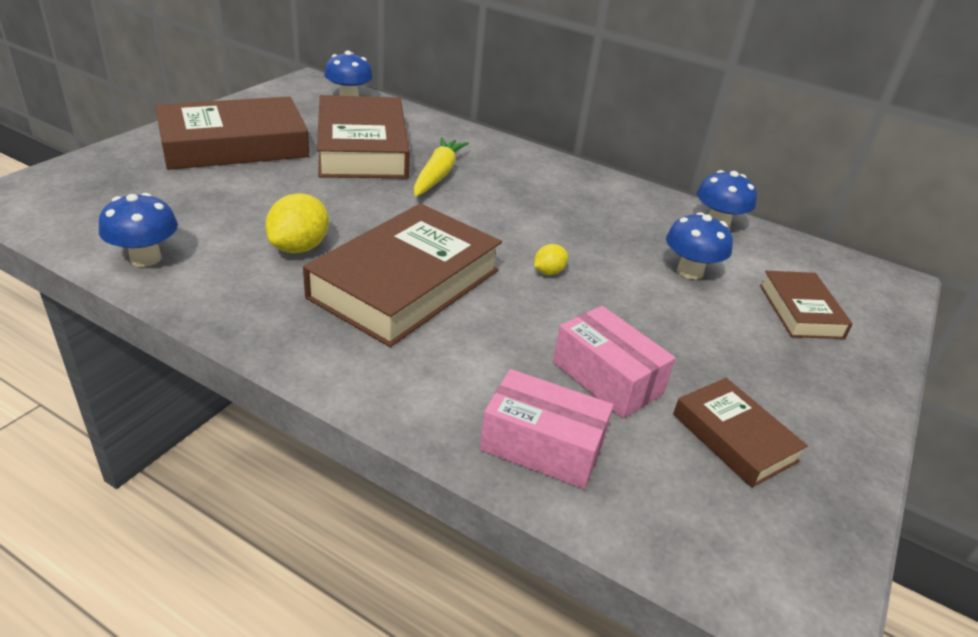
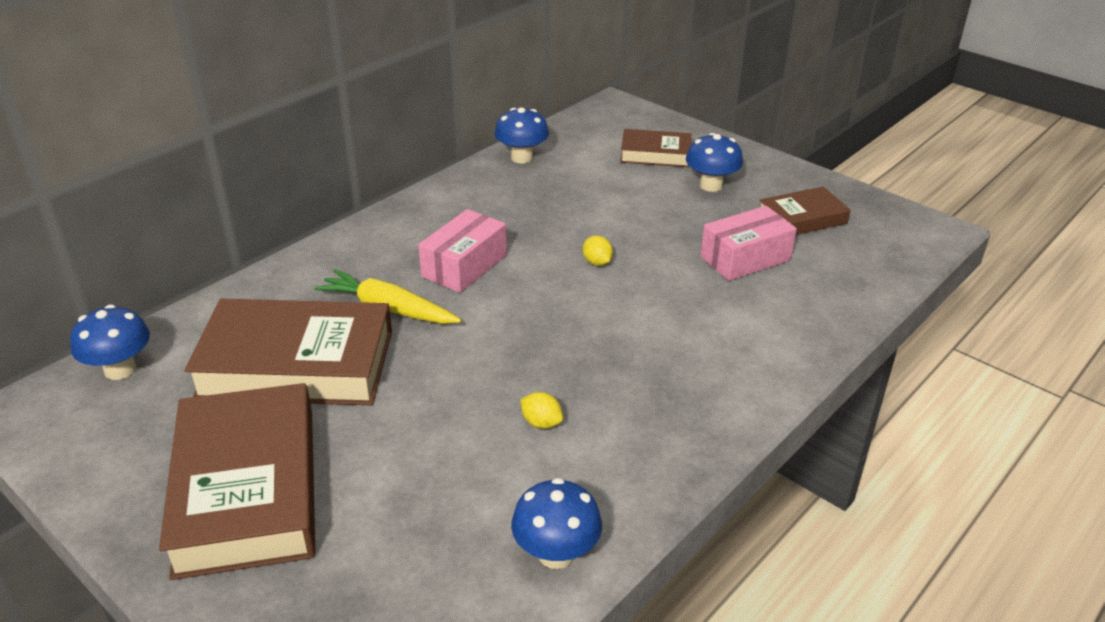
camera: 75 degrees left, 0 degrees up
(299, 247) = (541, 423): yellow lemon -> yellow lemon, size x0.54
(405, 283) = (614, 350): brown book -> none
(542, 446) = (825, 301): pink box -> pink box (464, 266)
(690, 271) = (599, 189): blue mushroom -> blue mushroom (711, 185)

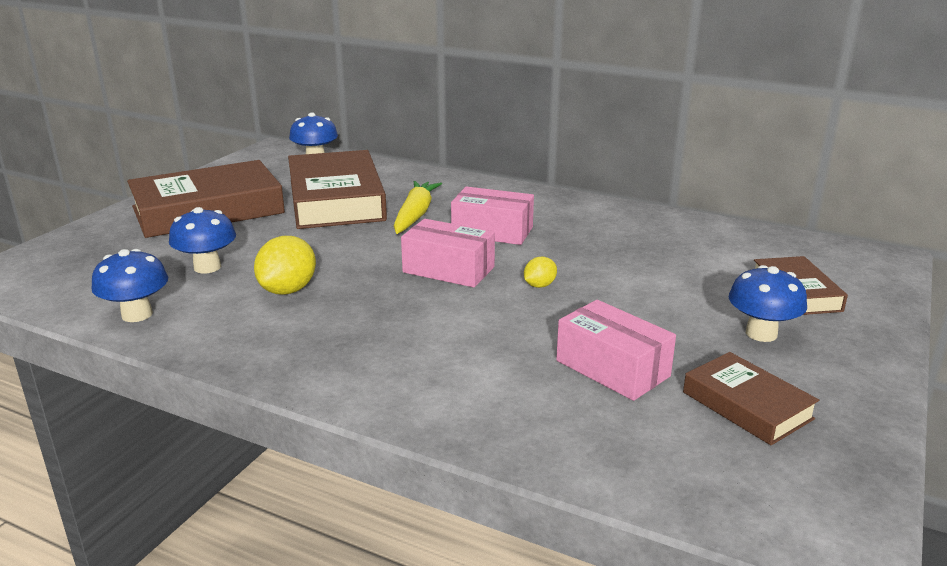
camera: 75 degrees right, 10 degrees down
(522, 157) = (701, 228): blue mushroom -> blue mushroom (207, 267)
(541, 308) = (448, 270): none -> pink box
(541, 423) = (288, 290): yellow lemon -> yellow lemon, size x1.84

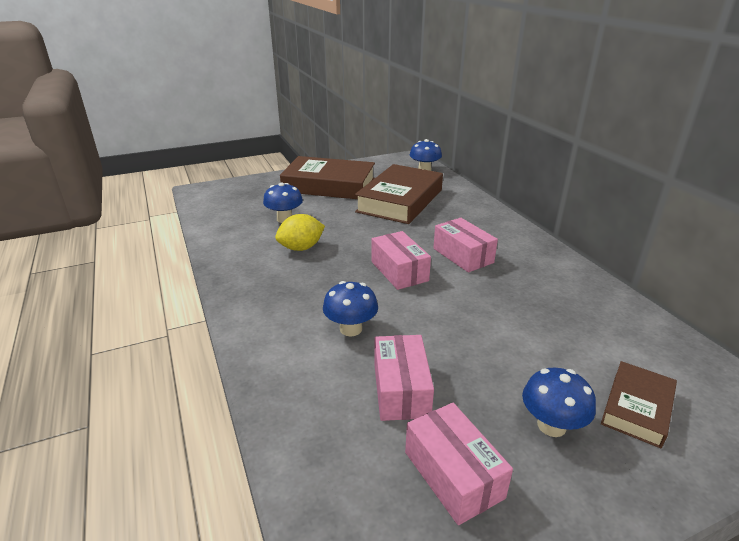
camera: 40 degrees right, 5 degrees up
(137, 314) = (223, 233): blue mushroom -> blue mushroom (351, 329)
(415, 215) = (431, 226): yellow carrot -> none
(539, 285) = (439, 306): yellow lemon -> none
(747, 405) = (453, 474): brown book -> pink box

